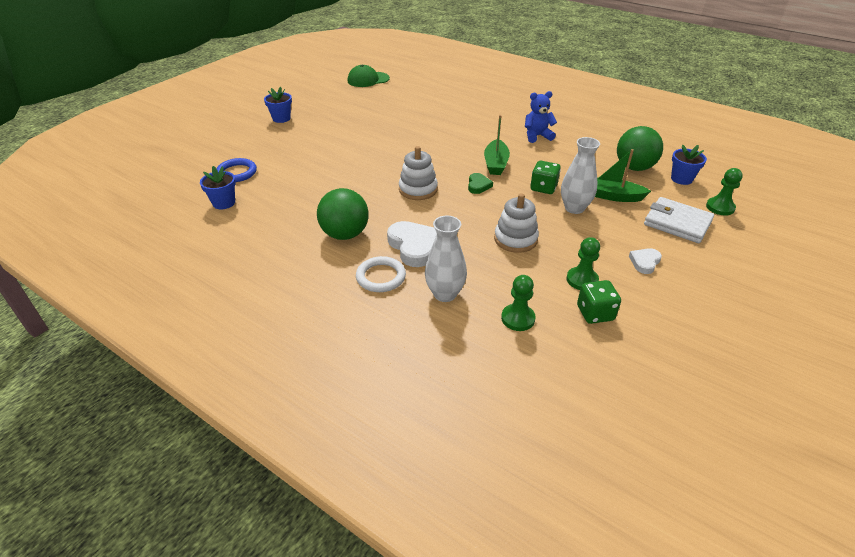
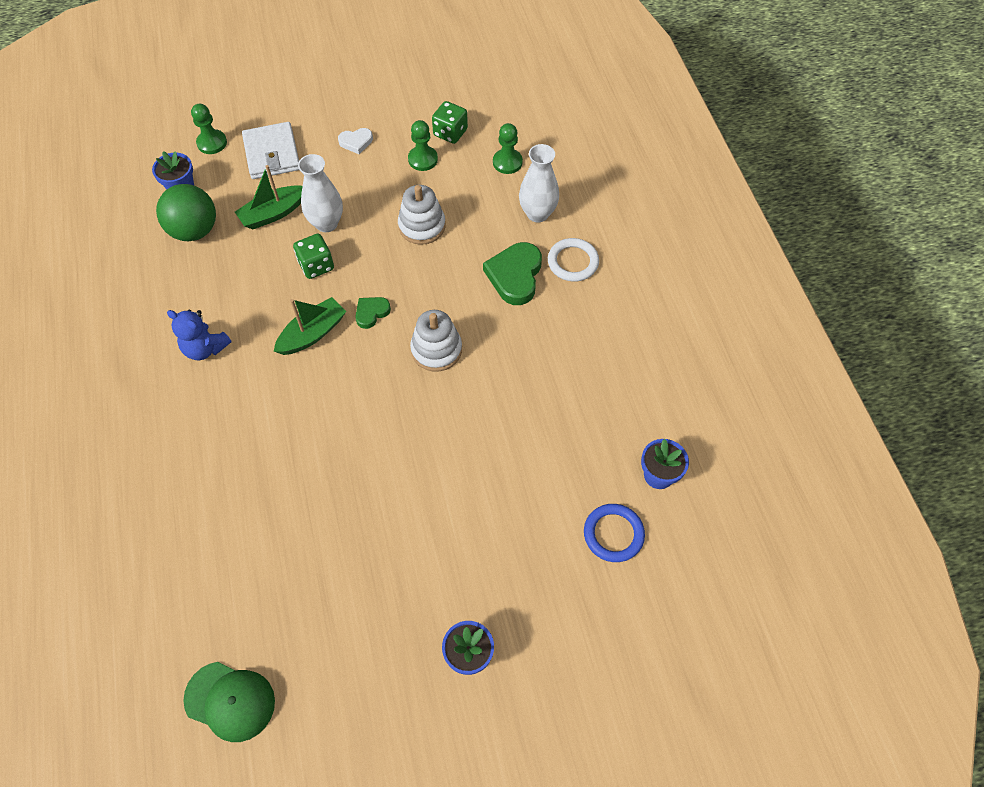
camera: 140 degrees left, 20 degrees up
(345, 234) = (564, 333): green ball -> none
(414, 246) = (515, 276): white heart -> green heart
(612, 196) = (273, 213): green boat -> green boat turned 90 degrees clockwise

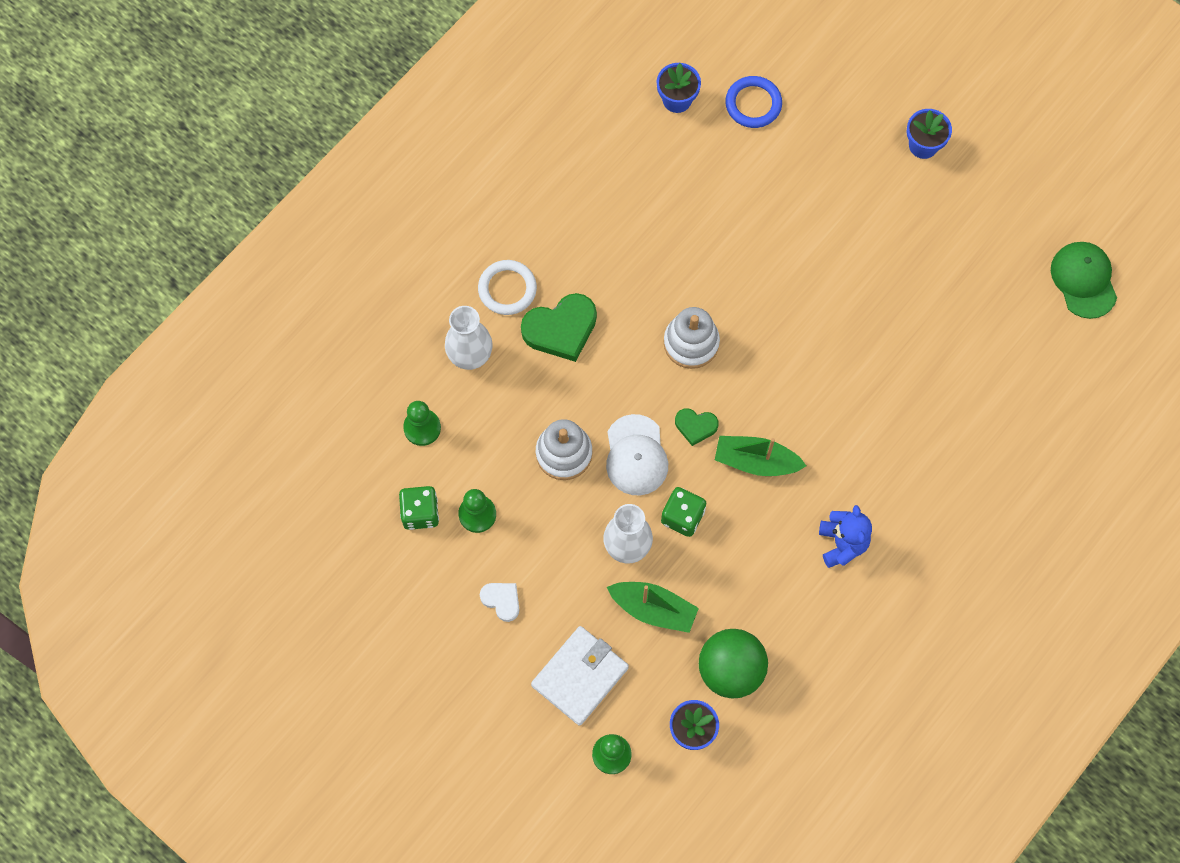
camera: 125 degrees left, 10 degrees up
(383, 265) = (636, 455): none -> white cap

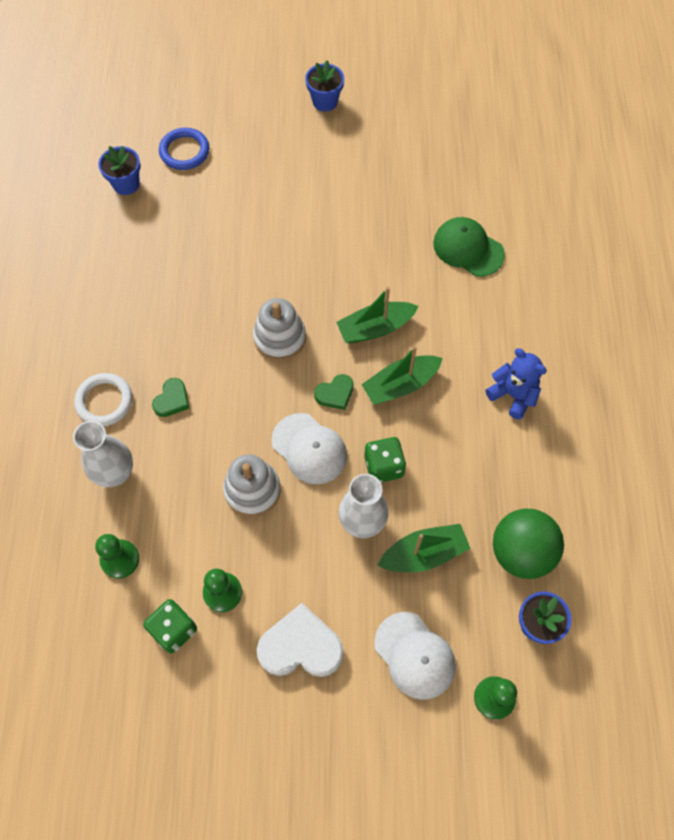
camera: 40 degrees left, 5 degrees down
(502, 600) = (300, 646): white heart -> white heart, size x1.82
(561, 329) = (172, 400): green heart -> green heart, size x0.55
(580, 676) = (415, 655): white wallet -> white cap
(778, 396) = (375, 328): none -> green boat
(1083, 280) = (503, 112): green cap -> green cap (468, 249)

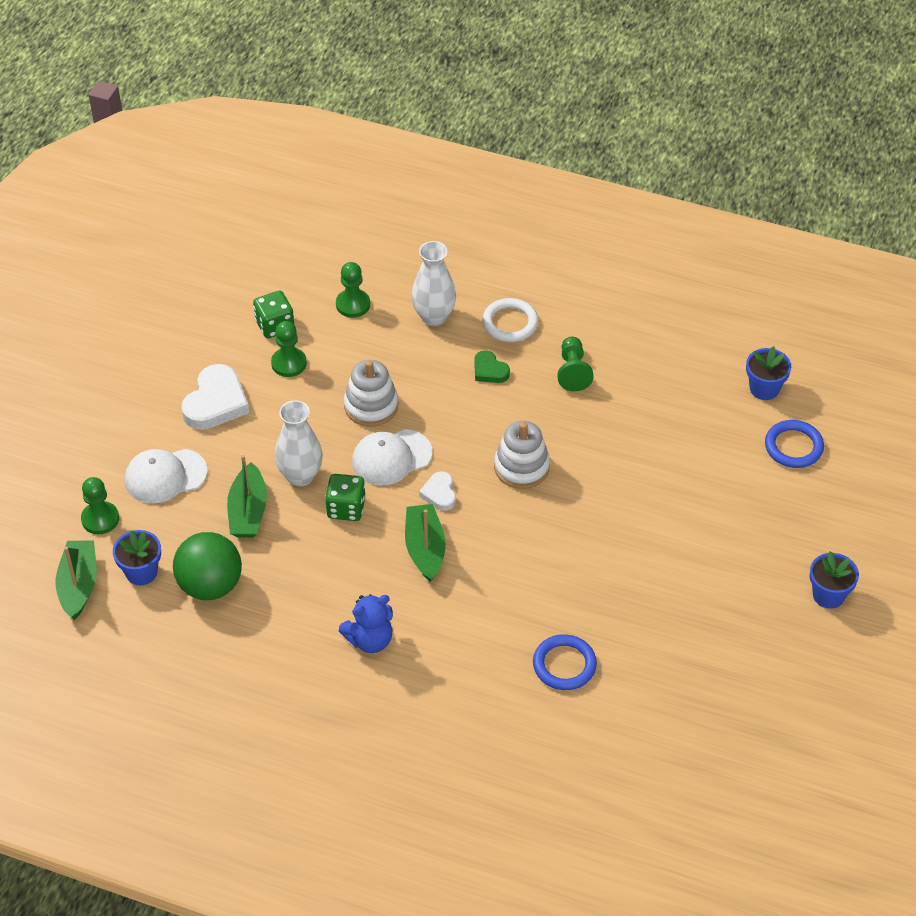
camera: 110 degrees right, 15 degrees down
(151, 330) = (573, 371): none -> green pawn
(335, 394) = (439, 493): green heart -> white heart
(375, 328) = (499, 548): green boat -> green boat (79, 585)
(468, 249) = (564, 665): green cap -> blue ring

